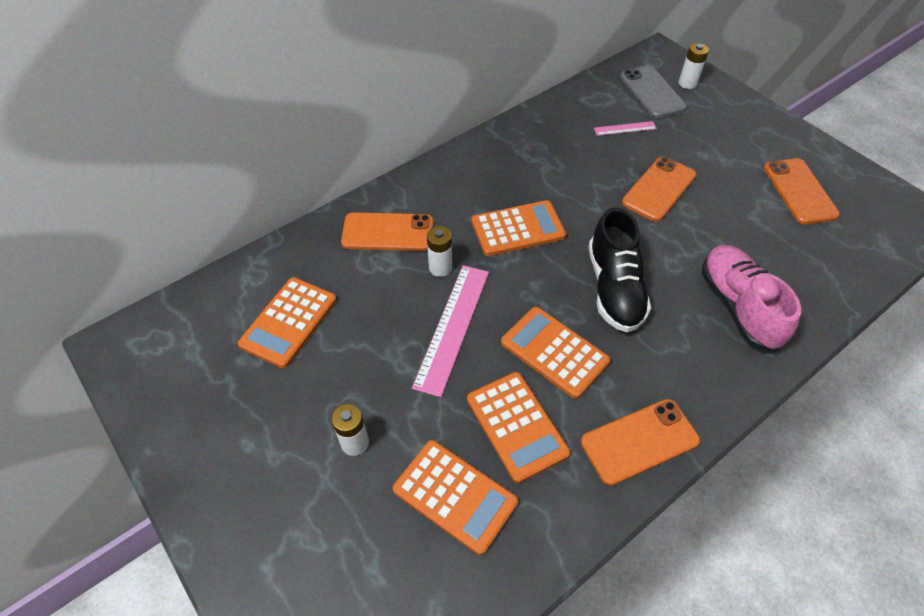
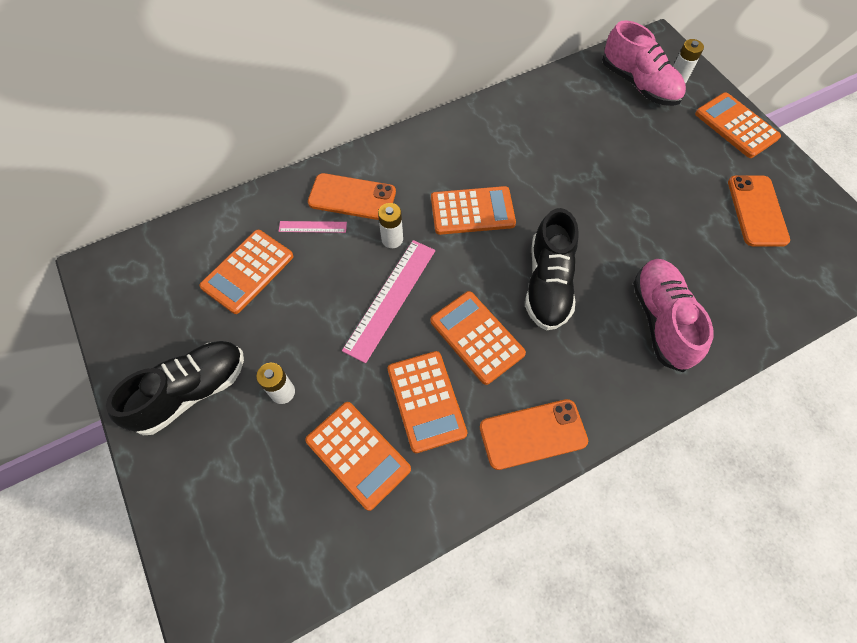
camera: 10 degrees right, 10 degrees up
(249, 459) = (191, 391): none -> black shoe
(625, 128) = (601, 120): pink ruler -> pink ruler (312, 227)
(652, 92) = (638, 84): grey phone -> pink shoe
(659, 189) = (617, 189): orange phone -> none
(755, 118) = (736, 126): none -> orange calculator

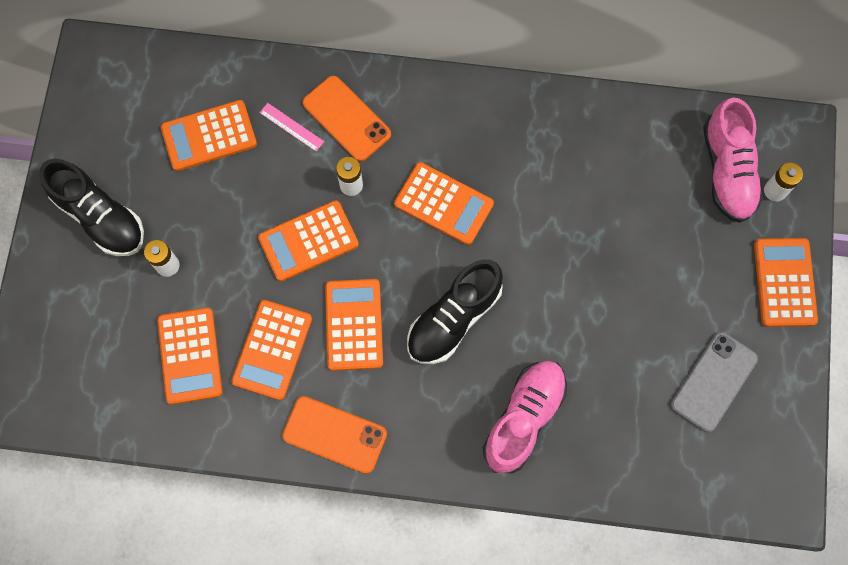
camera: 35 degrees right, 10 degrees up
(191, 391) = (100, 217): black shoe -> black shoe turned 45 degrees clockwise
(390, 299) = (308, 241): pink ruler -> orange calculator
(756, 211) = (713, 381): orange phone -> grey phone

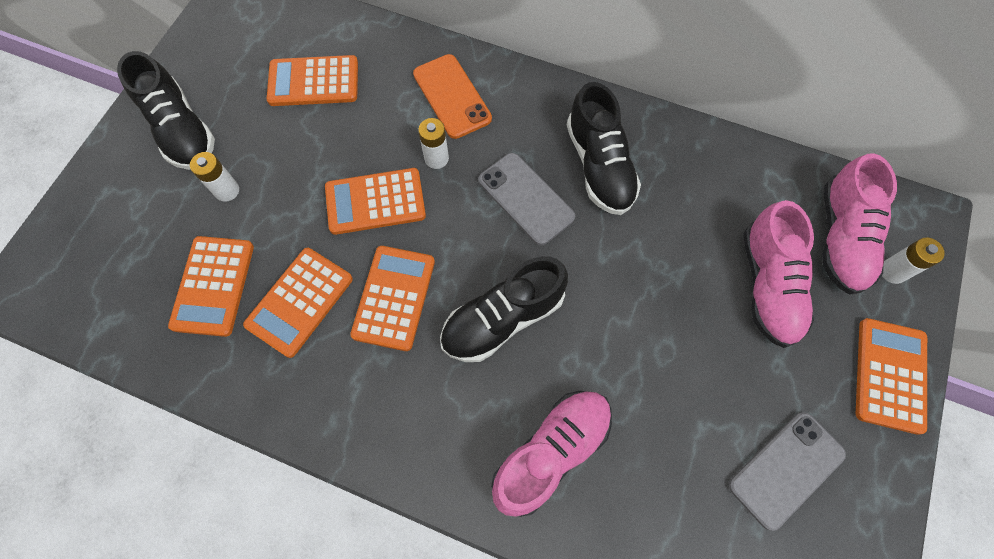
camera: 15 degrees right, 5 degrees down
(291, 127) = (395, 92): pink ruler -> none
(334, 434) = (334, 412): orange phone -> none
(443, 204) = (526, 199): orange calculator -> grey phone
(502, 155) = (599, 166): none -> black shoe
(672, 230) = (768, 285): none -> pink shoe

